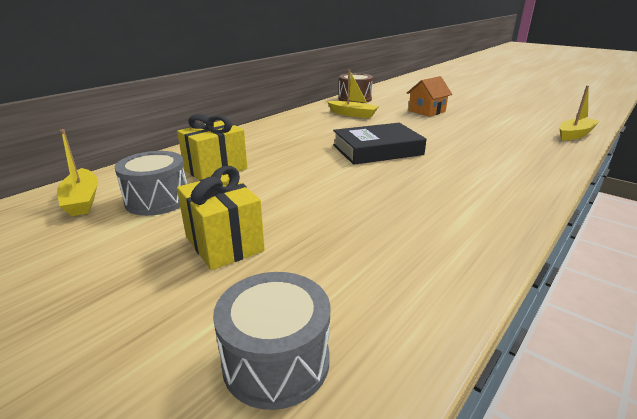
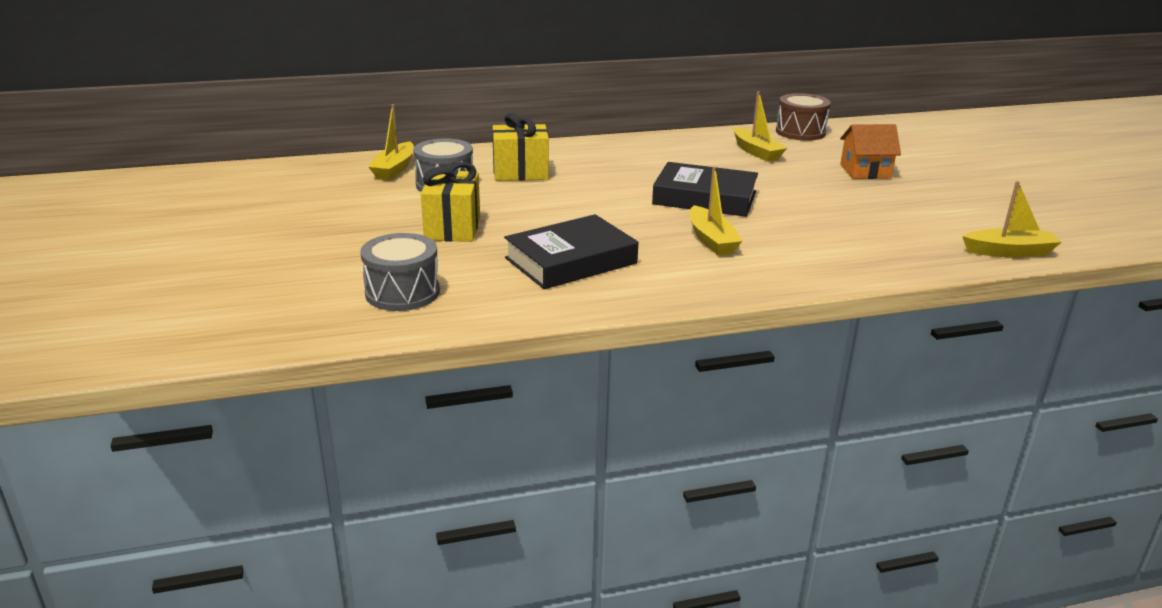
camera: 35 degrees right, 0 degrees up
(379, 235) = (571, 261): none -> black book
(437, 178) = (711, 240): none -> yellow boat

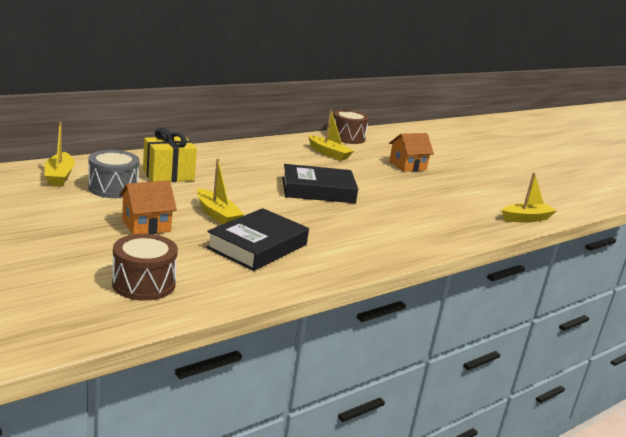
camera: 25 degrees left, 5 degrees down
(402, 292) = (144, 284): grey drum -> brown drum
(452, 228) = (146, 225): yellow gift -> orange house
(711, 240) = (344, 223): yellow boat -> yellow boat (217, 215)

